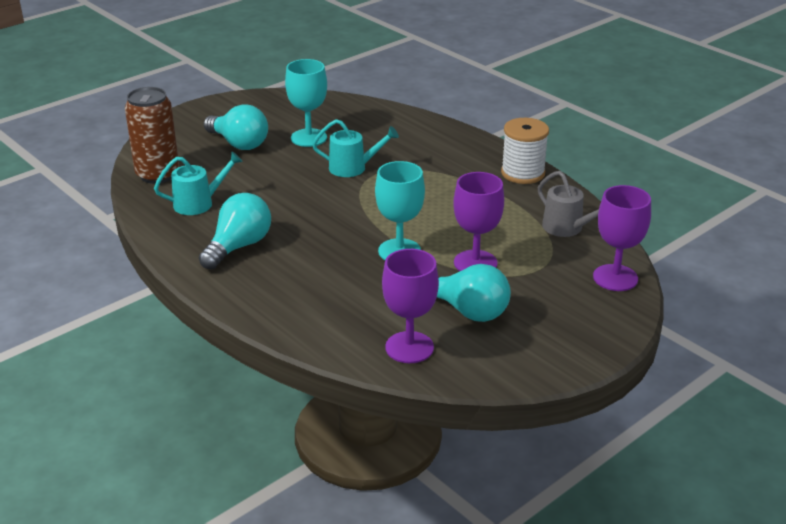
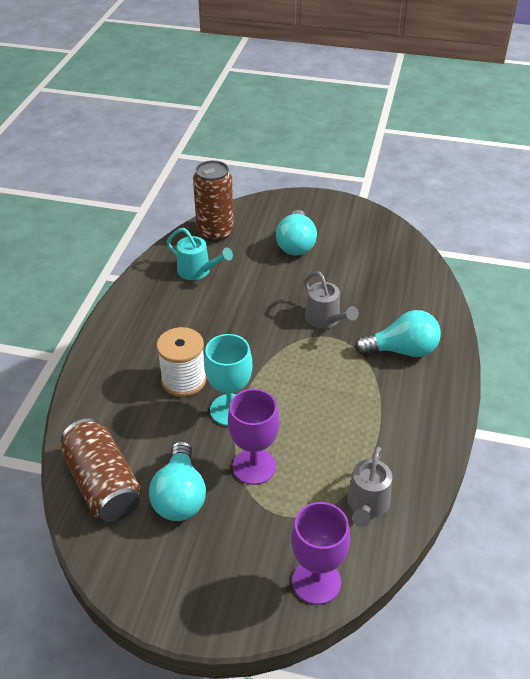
camera: 55 degrees right, 10 degrees up
(238, 246) = (161, 320): turquoise light bulb -> turquoise light bulb (402, 350)
(309, 138) = (344, 273): turquoise goblet -> none
(353, 168) = (325, 320): turquoise watering can -> grey watering can
(409, 347) = (103, 484): purple goblet -> brown can
(523, 173) = (430, 428): white spool -> white spool (183, 380)

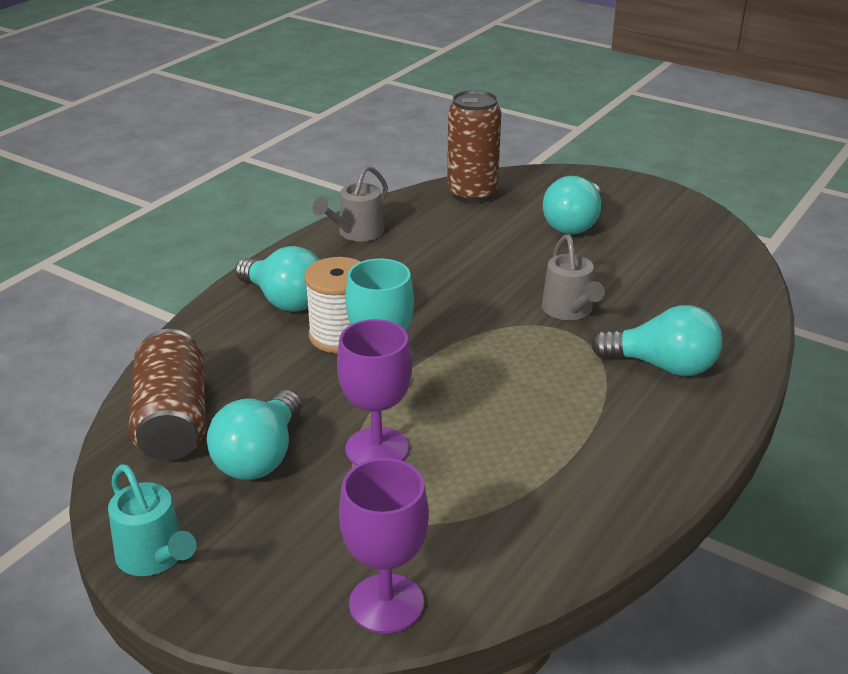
camera: 20 degrees right, 10 degrees down
(129, 359) = (284, 300): none -> turquoise light bulb
(198, 271) = (426, 229): turquoise watering can -> turquoise watering can (155, 557)
(367, 505) = (511, 533): grey watering can -> grey watering can (356, 233)

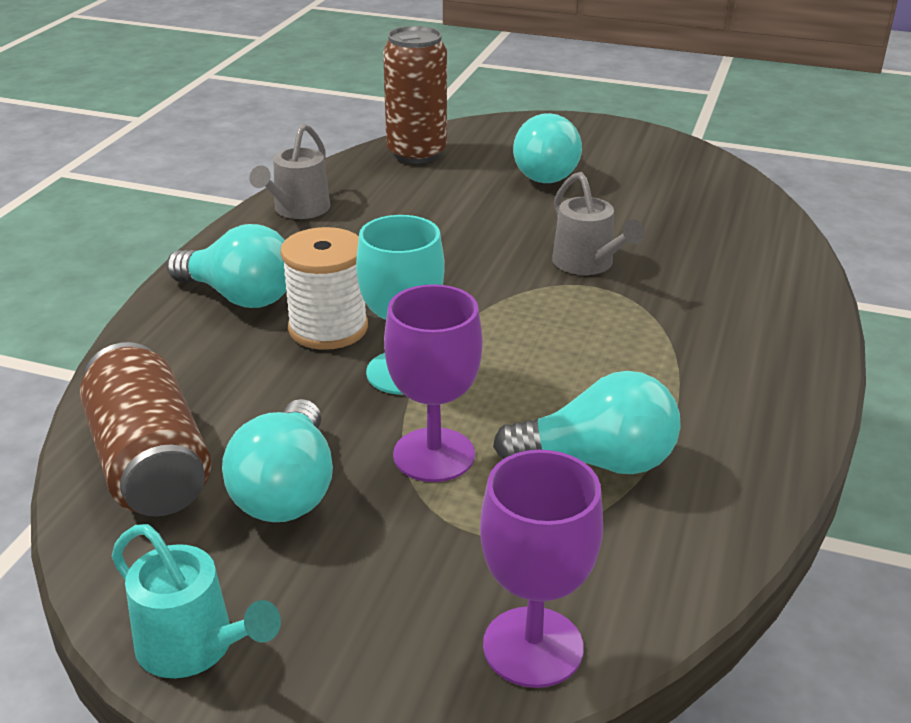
camera: 15 degrees left, 0 degrees up
(663, 366) = (721, 310): turquoise light bulb -> turquoise light bulb (598, 461)

